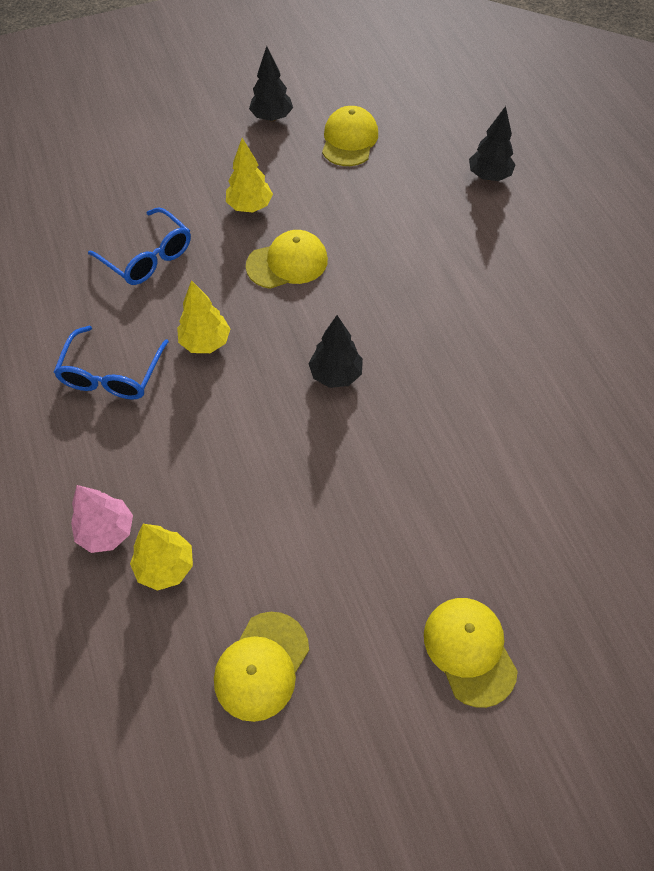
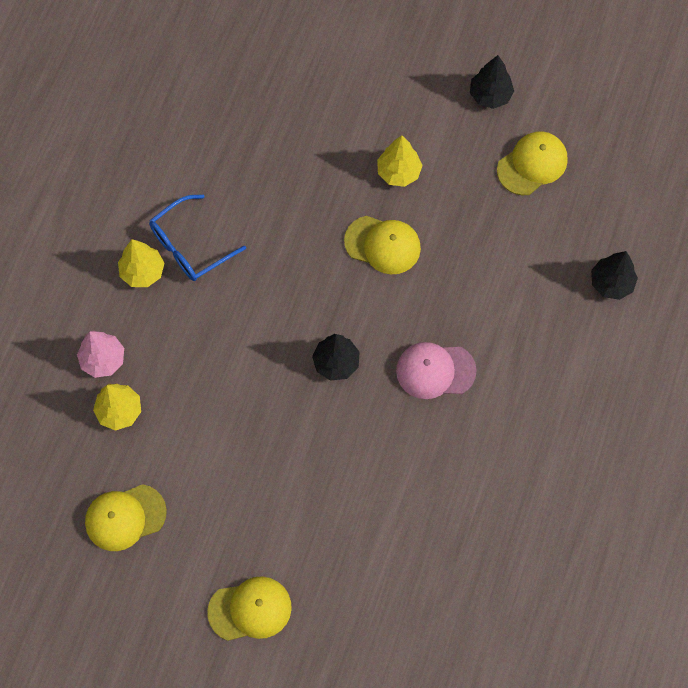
camera: 40 degrees right, 10 degrees up
(148, 257) = (288, 163): blue glasses -> none
(205, 342) = (270, 268): yellow tree -> yellow tree (143, 272)
(424, 322) = (435, 371): none -> pink cap
(469, 651) = (250, 609): yellow cap -> yellow cap turned 60 degrees clockwise

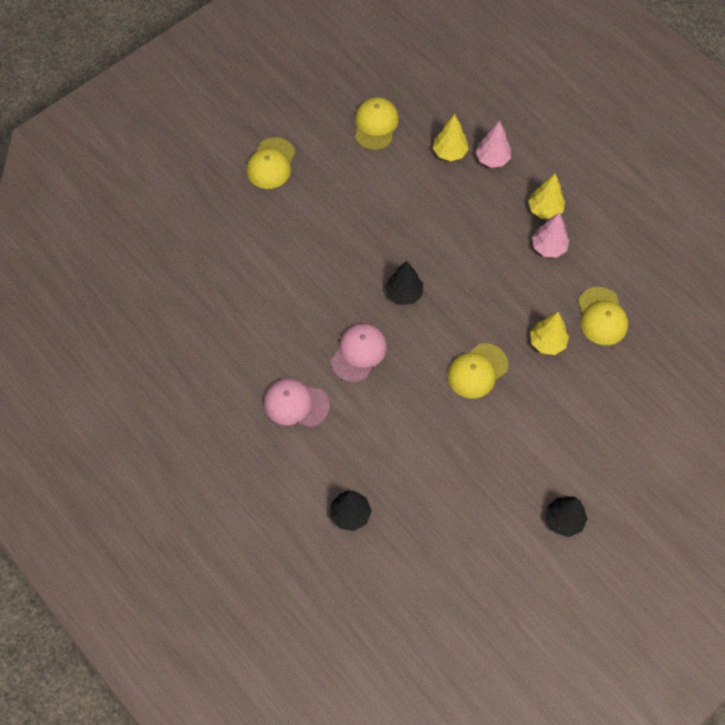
camera: 120 degrees right, 5 degrees down
(190, 246) = (548, 247): blue glasses -> pink tree
(398, 172) = (531, 414): yellow tree -> yellow tree (547, 342)
(532, 164) = (484, 516): yellow cap -> yellow cap (602, 316)
(532, 401) = (296, 404): none -> pink cap

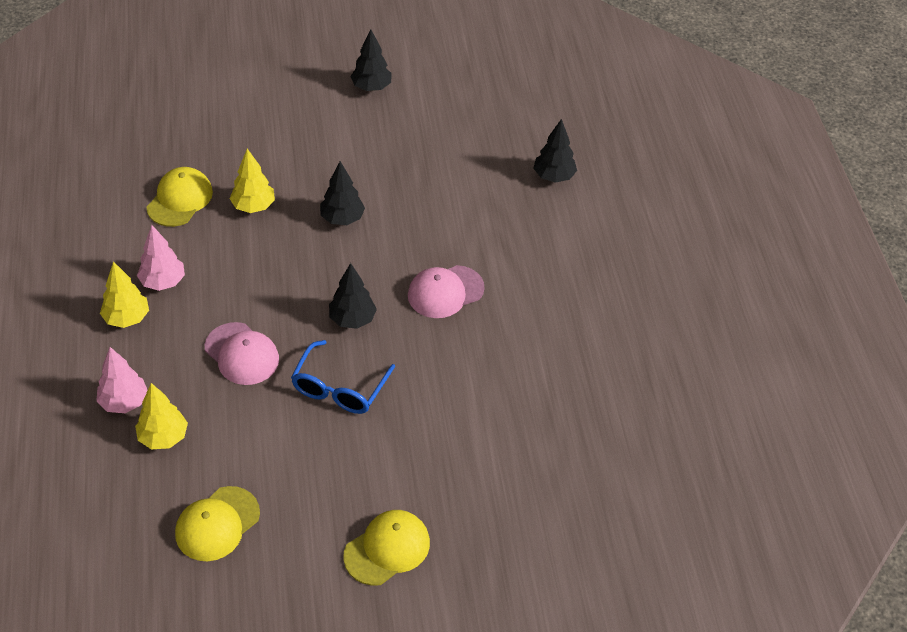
camera: 150 degrees left, 15 degrees down
(296, 404) = (543, 282): pink cap -> pink cap (242, 354)
(373, 242) = (340, 388): none -> blue glasses
(477, 371) = (342, 219): yellow cap -> black tree

